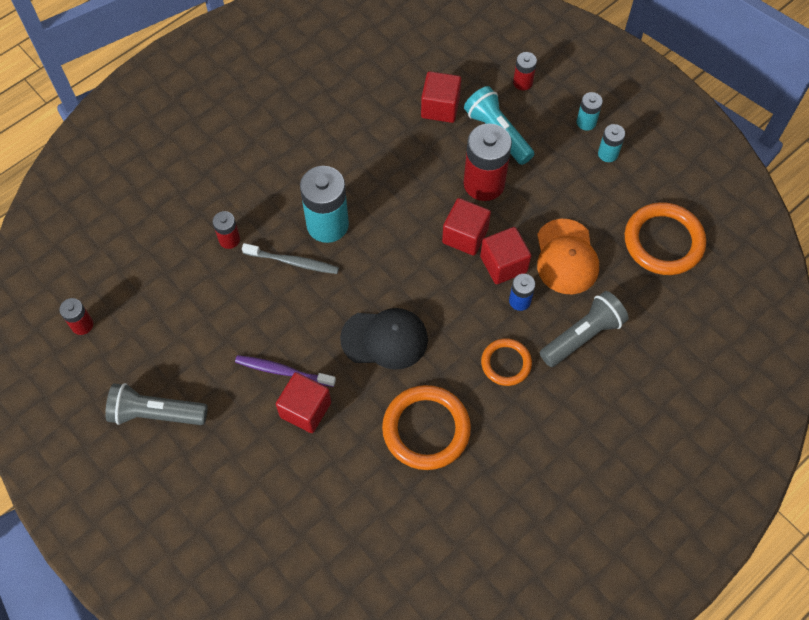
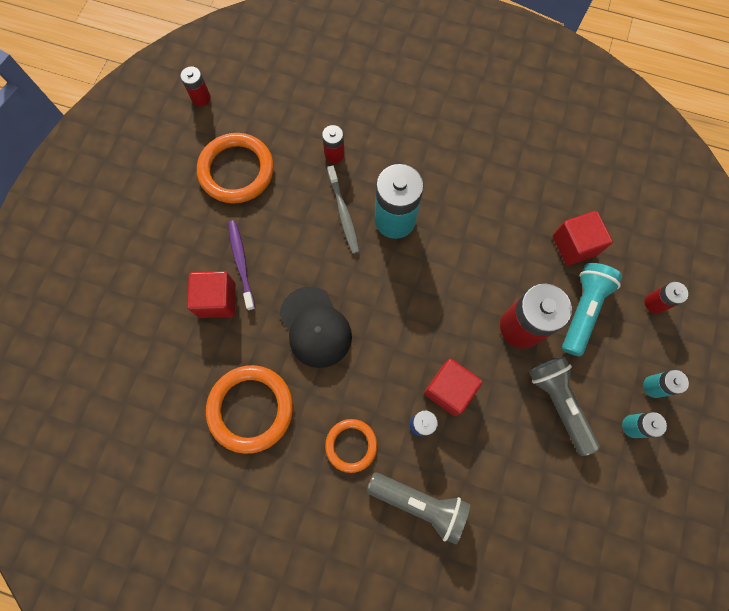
camera: 60 degrees right, 10 degrees up
(156, 413) = (156, 192): grey flashlight -> grey flashlight (558, 403)
(465, 236) = (456, 339): red cube -> none
(566, 257) = (493, 444): orange cap -> none
(663, 241) = (571, 533): orange ring -> orange ring (236, 171)

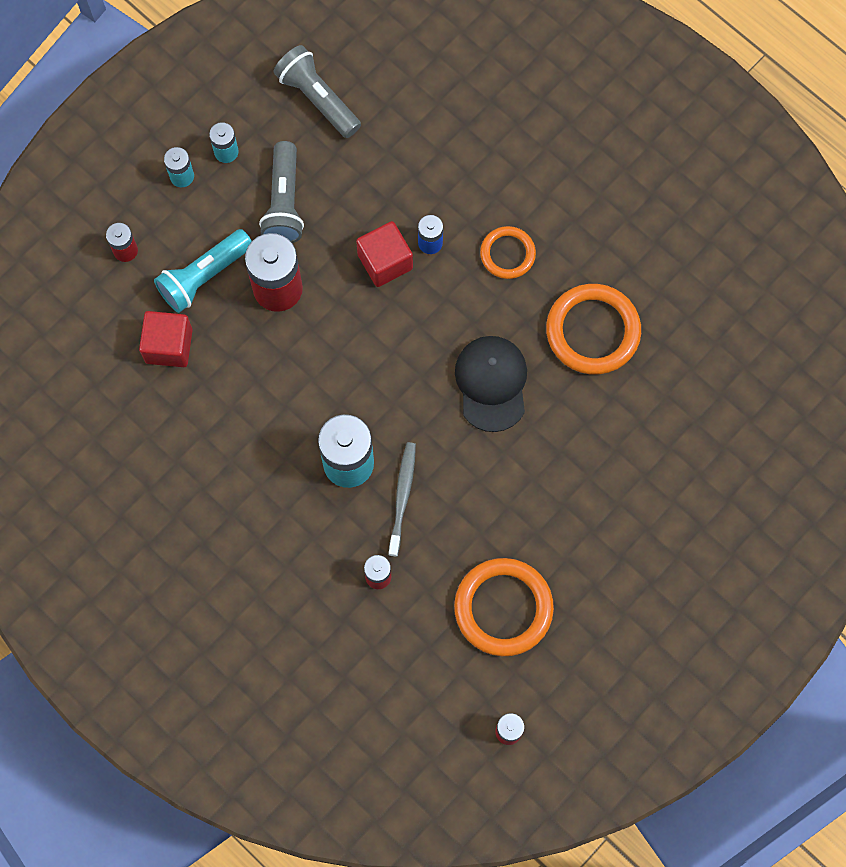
camera: 155 degrees left, 0 degrees up
(217, 300) = (585, 459): red cube -> none
(241, 263) = (542, 490): purple toothbrush -> none
(419, 503) = (466, 176): grey flashlight -> grey flashlight (317, 98)

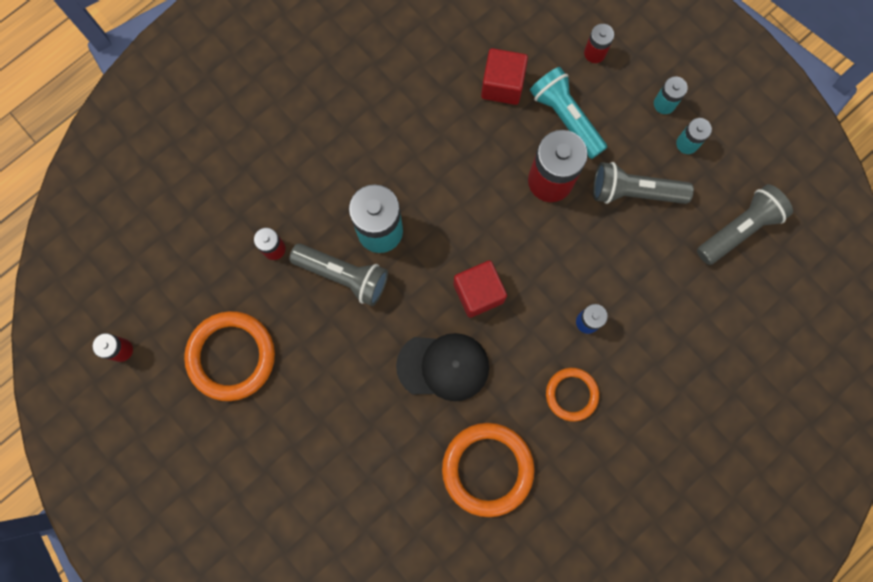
camera: 95 degrees right, 5 degrees up
(385, 262) = (570, 278): red cube -> red cube (478, 293)
(402, 497) = (344, 276): grey toothbrush -> grey flashlight

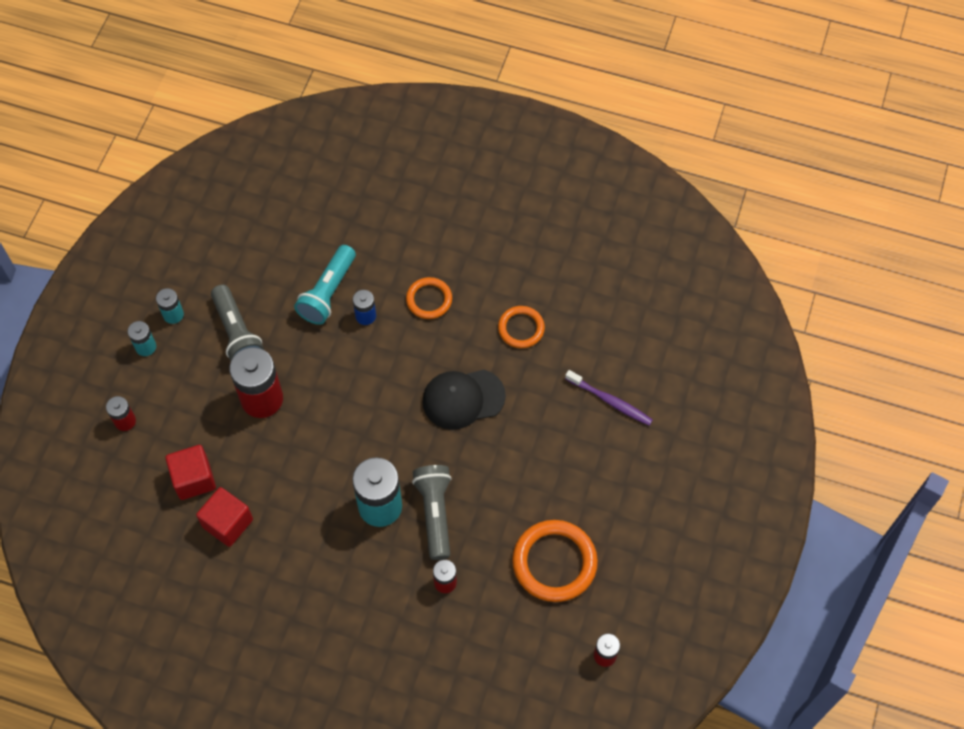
camera: 120 degrees left, 15 degrees down
(357, 511) = (610, 401): none -> purple toothbrush
(443, 366) = (463, 399): black cap -> black cap turned 75 degrees counterclockwise
(478, 293) = (388, 404): red cube -> red cube (227, 523)
(487, 469) = (521, 328): orange ring -> orange ring, size x0.59
(566, 117) = (198, 414): turquoise flashlight -> turquoise flashlight (328, 293)
(739, 229) = (228, 247): grey flashlight -> none

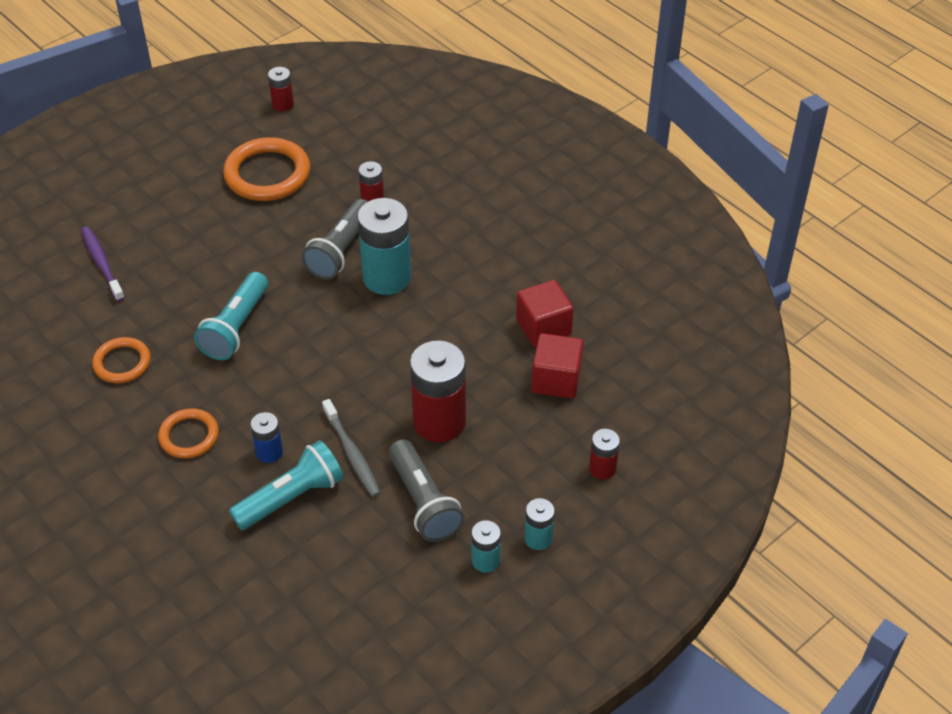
camera: 150 degrees left, 15 degrees down
(237, 333) = (424, 502): grey flashlight -> grey flashlight turned 150 degrees clockwise
(308, 343) = (352, 454): none -> grey toothbrush
(463, 399) = (236, 328): black cap -> turquoise flashlight

